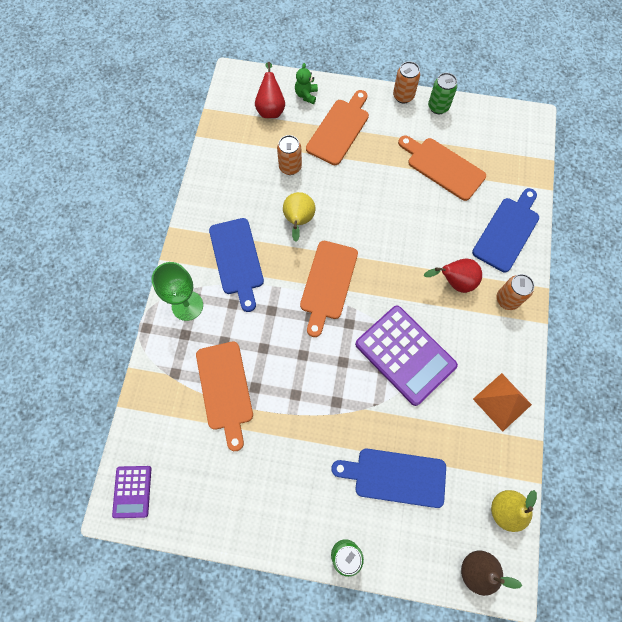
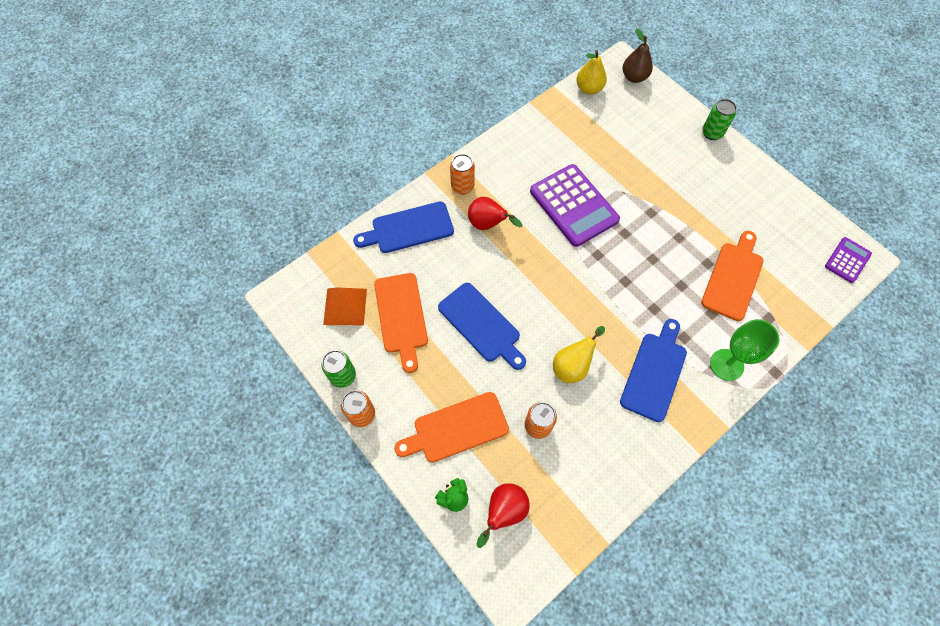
camera: 140 degrees left, 5 degrees down
(328, 283) = (589, 295): orange cutting board -> none
(395, 477) = (645, 147): blue cutting board -> blue cutting board (481, 325)
(405, 355) = (573, 205): purple calculator -> purple calculator turned 150 degrees clockwise
(502, 401) = (533, 136): orange pyramid -> orange pyramid (345, 306)

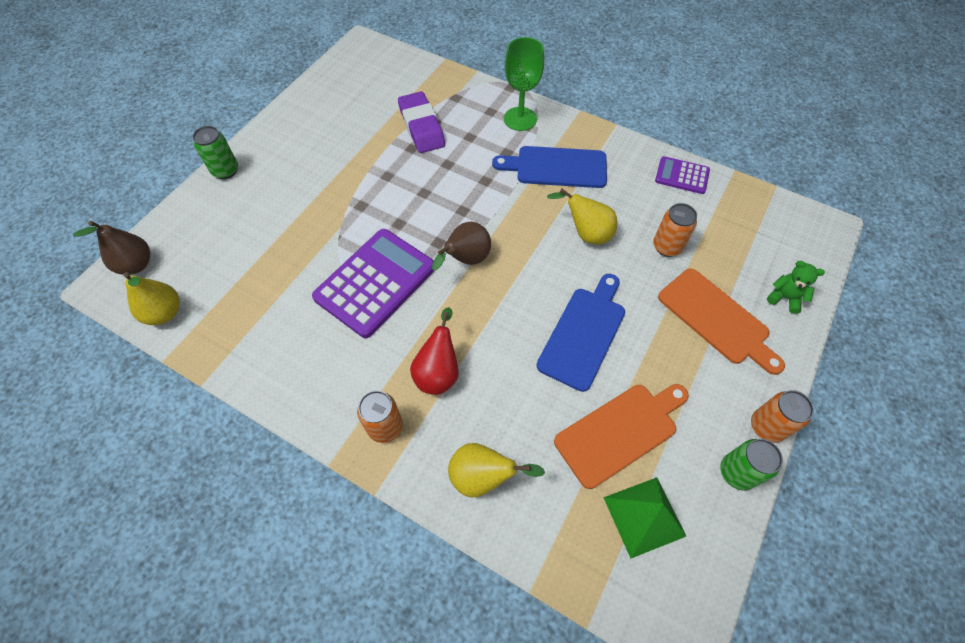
camera: 110 degrees left, 5 degrees down
(345, 306) = (644, 516): orange pyramid -> green pyramid
(409, 228) = (483, 477): blue cutting board -> yellow pear
(504, 511) = (766, 251): red pear -> none
(575, 268) = (466, 260): none -> brown pear
(733, 278) = (421, 127): orange cutting board -> purple eraser
(847, 260) = (369, 54): purple calculator -> purple calculator (682, 176)

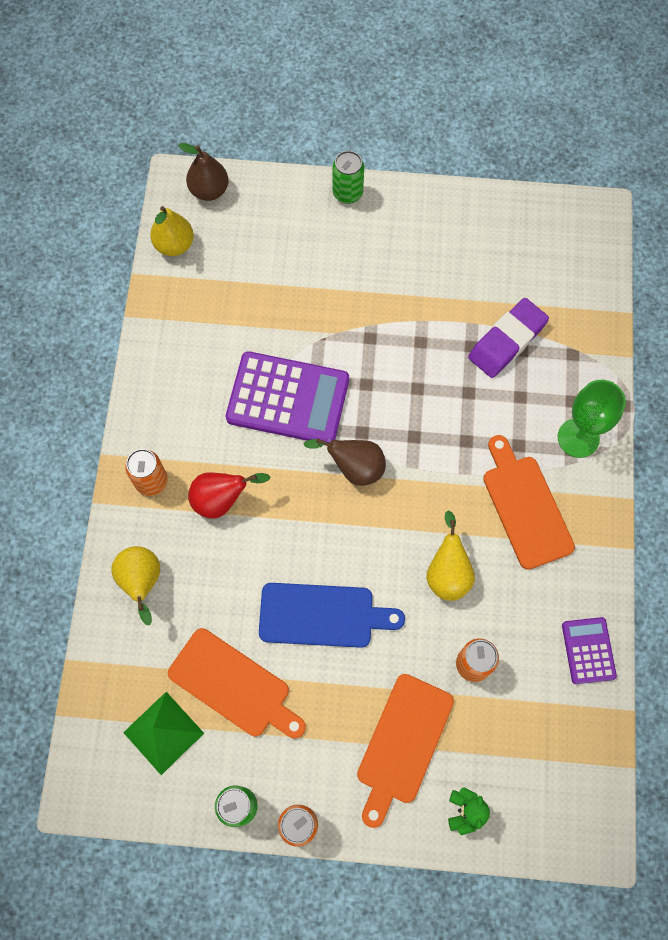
camera: 65 degrees right, 10 degrees up
(556, 167) = (525, 507): blue cutting board -> orange cutting board

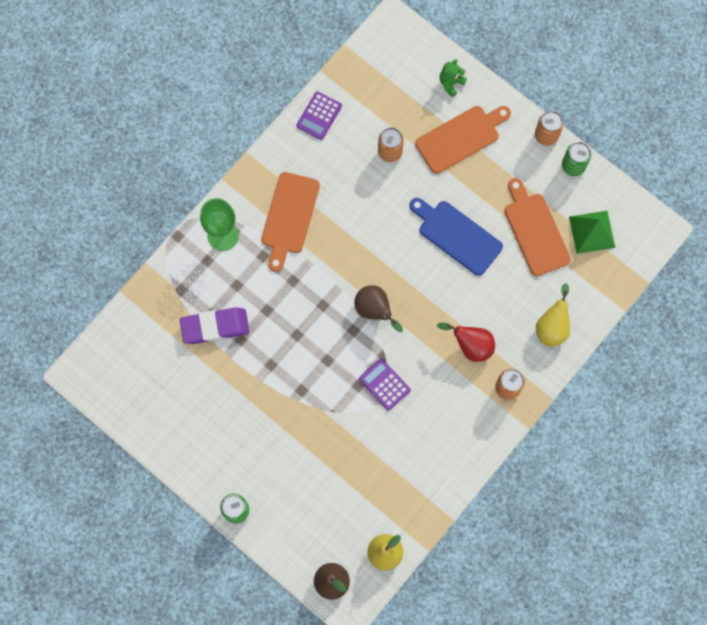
camera: 145 degrees left, 5 degrees up
(288, 399) = (384, 384): purple calculator -> purple calculator, size x0.52
(447, 573) = (365, 210): yellow pear -> none

